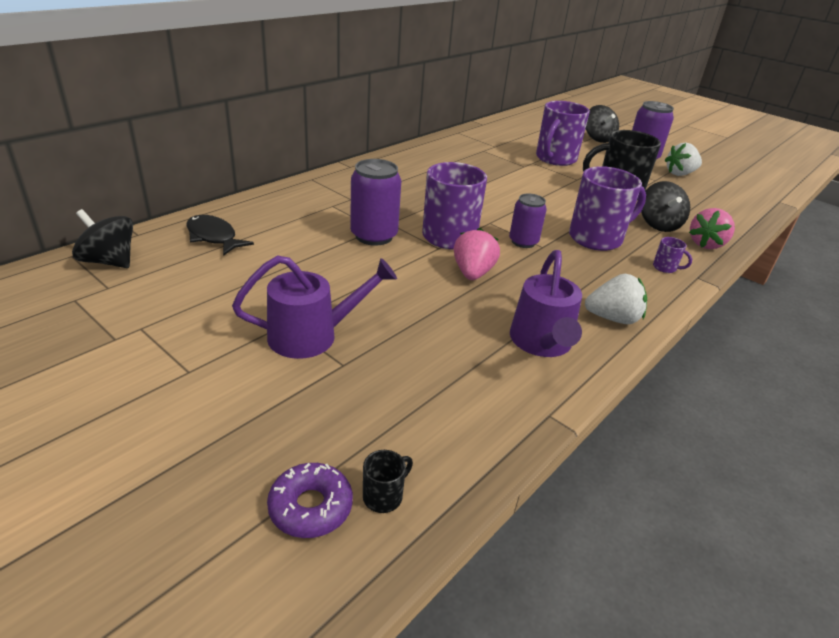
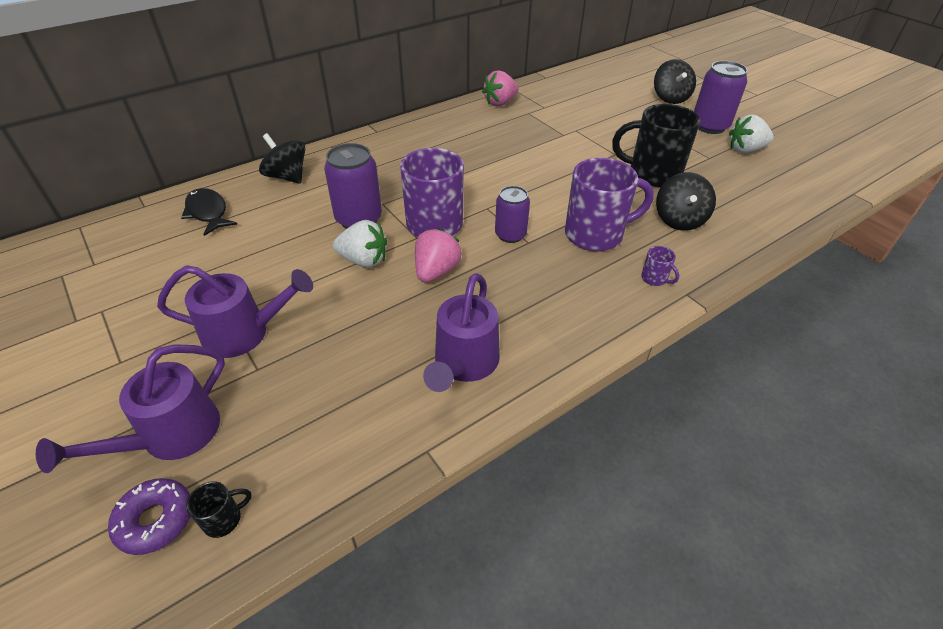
camera: 15 degrees right, 10 degrees up
(109, 261) = (107, 235): black spinning top -> black spinning top (287, 177)
(284, 431) = (170, 437): none -> purple watering can
(555, 159) = (604, 126): purple mug -> none
(613, 318) = (558, 340): white strawberry -> white strawberry (364, 260)
(706, 244) = (722, 250): pink strawberry -> pink strawberry (500, 103)

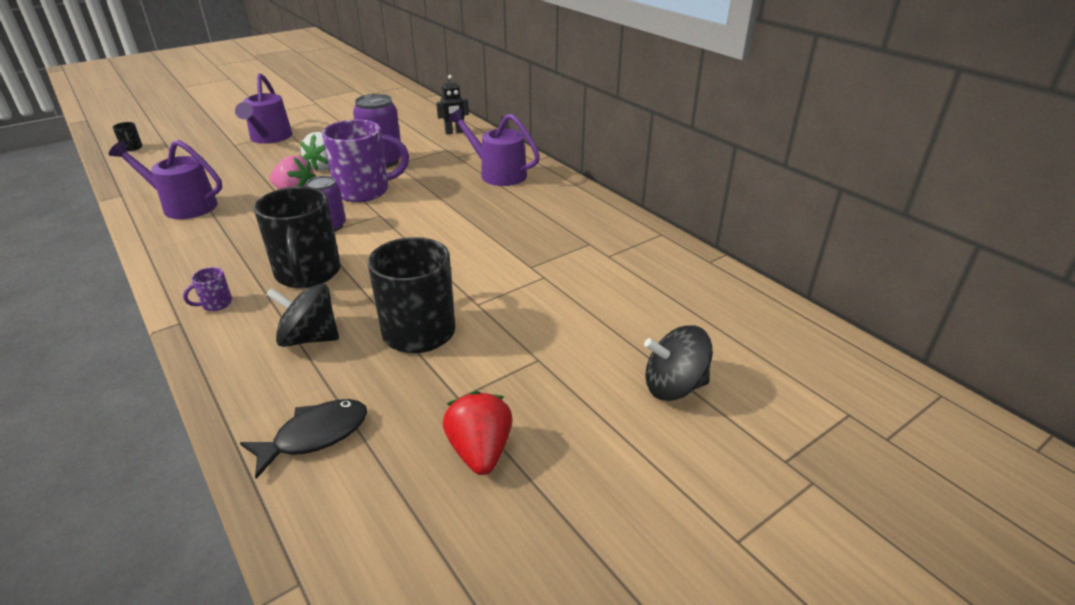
camera: 90 degrees right, 10 degrees down
(155, 520) = (148, 135): purple donut -> none
(170, 437) = (199, 131): purple watering can -> purple watering can (497, 173)
(208, 213) = (409, 114): black fish -> black fish (315, 436)
(287, 177) = (454, 132): black spinning top -> black robot
(500, 103) = (614, 224): pink strawberry -> none
(596, 234) = (308, 274): purple mug -> black mug
(709, 126) = (567, 420): purple can -> none
(745, 150) = (480, 451): white strawberry -> red strawberry

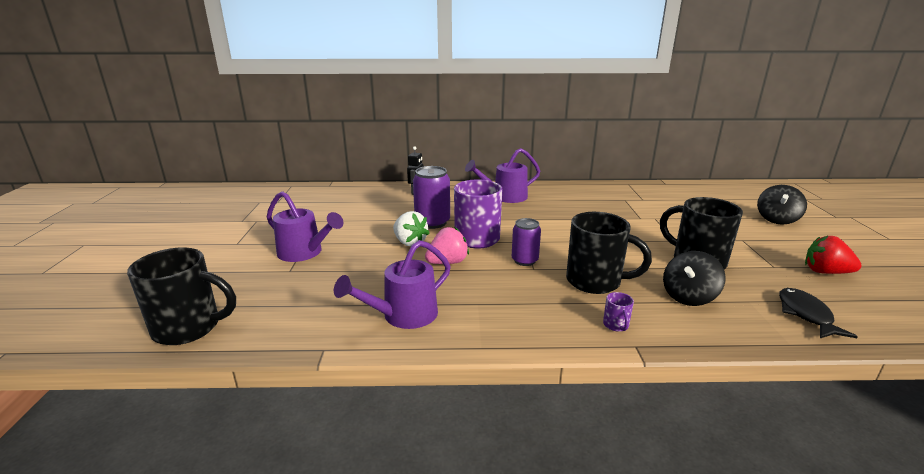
camera: 55 degrees left, 10 degrees down
(132, 148) = (189, 328): black mug -> black mug, size x2.43

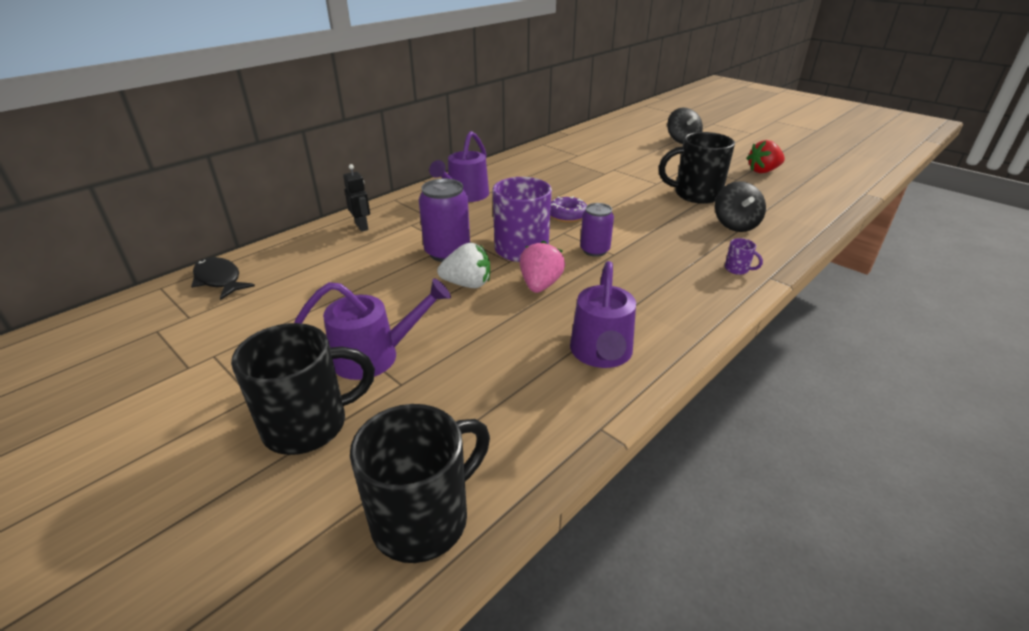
camera: 45 degrees left, 10 degrees up
(550, 232) = (567, 215): none -> purple donut
(595, 281) = (670, 242): black mug -> black mug (308, 425)
(806, 315) = (799, 206): black fish -> black fish (219, 280)

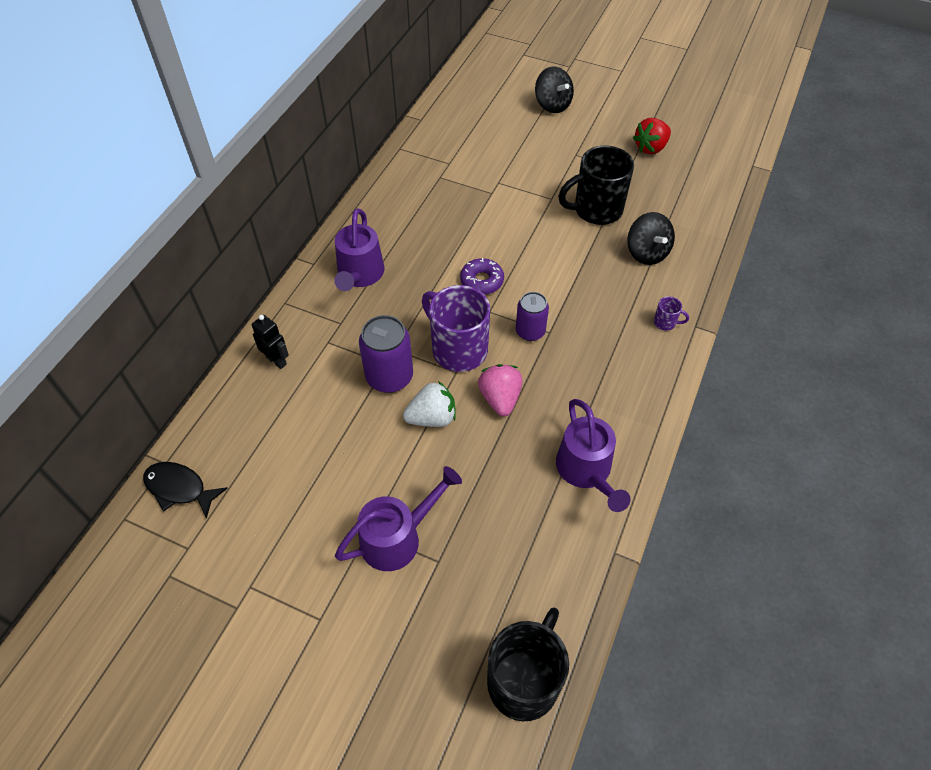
camera: 20 degrees left, 20 degrees up
(308, 425) = (388, 630): black mug -> none

